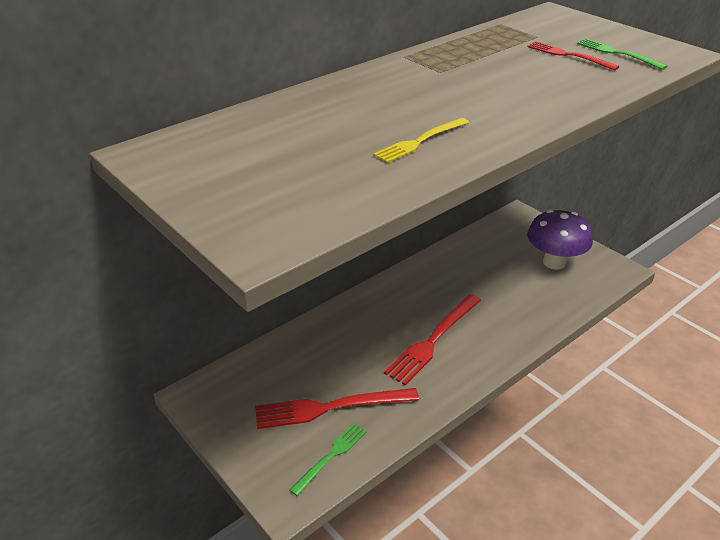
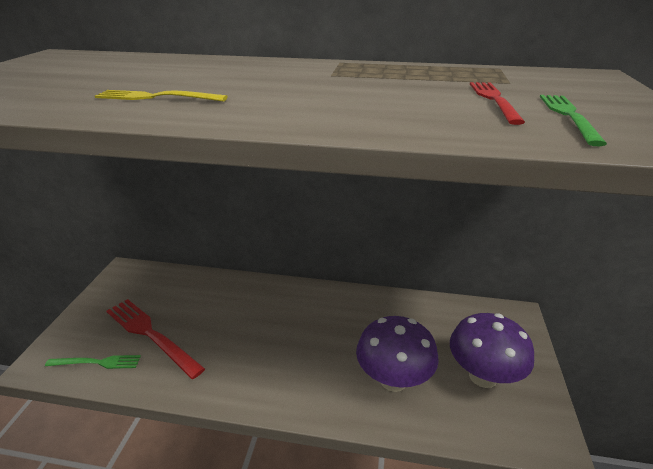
camera: 50 degrees right, 5 degrees down
(433, 340) = (277, 350): red fork -> none
(520, 300) = (393, 379): none -> purple mushroom

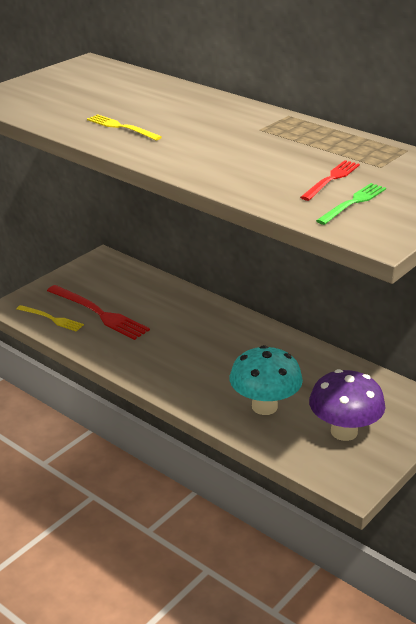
camera: 30 degrees right, 0 degrees up
(97, 362) = (51, 319): green fork -> yellow fork
(151, 335) = (99, 313): red fork -> red fork turned 150 degrees clockwise
(393, 379) = (264, 406): purple mushroom -> turquoise mushroom

